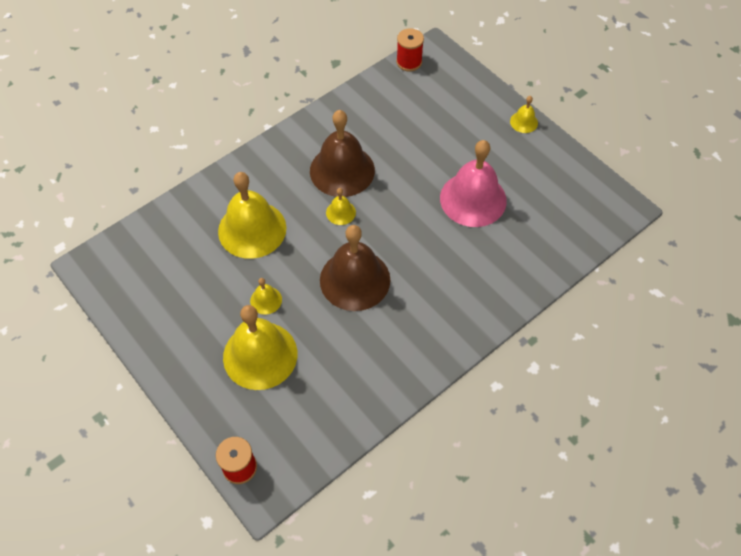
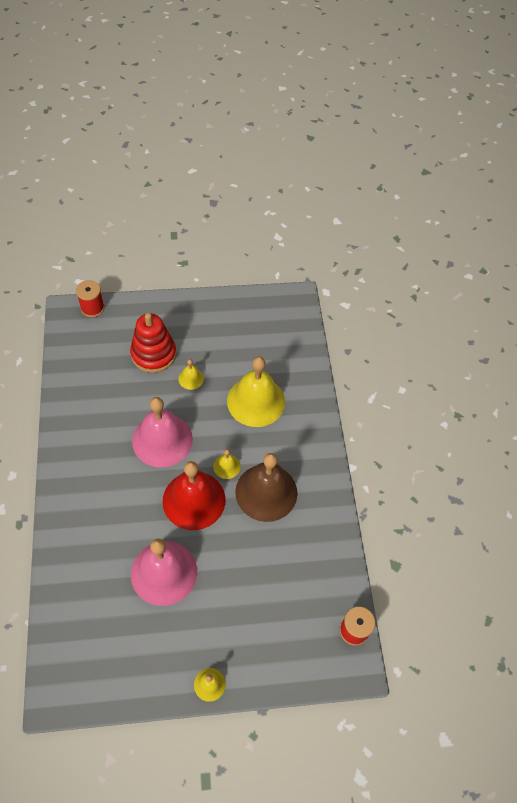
camera: 120 degrees right, 0 degrees up
(260, 355) = (153, 354): yellow bell -> red stacking toy
(355, 279) = (162, 440): brown bell -> pink bell
(393, 217) = (194, 500): none -> red bell

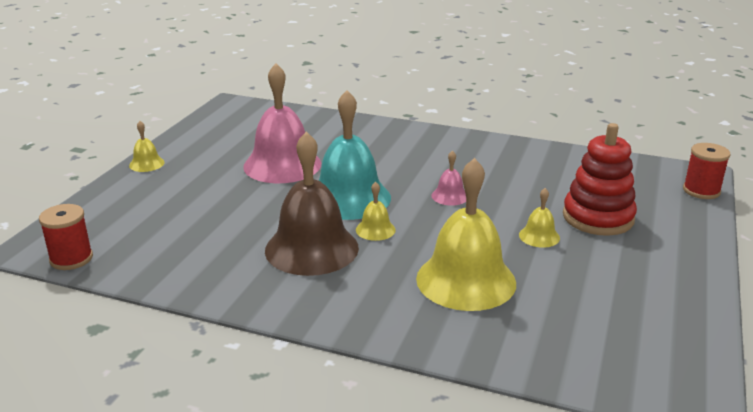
camera: 120 degrees right, 30 degrees down
(162, 440) = (450, 196): pink bell -> pink bell, size x0.44
(194, 500) = (349, 198): red bell -> turquoise bell

